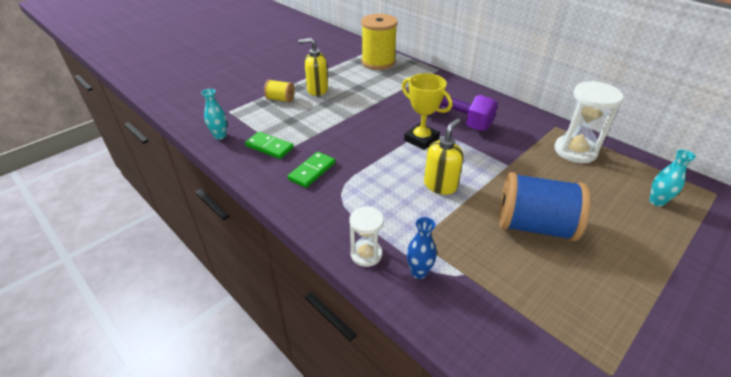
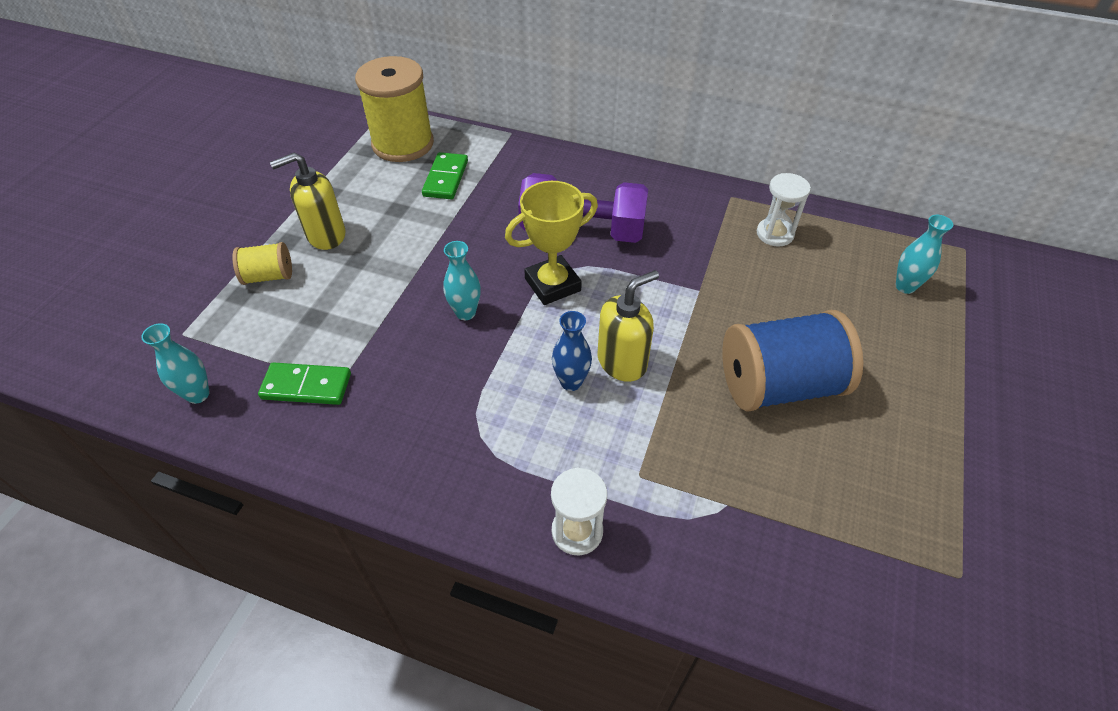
camera: 25 degrees left, 10 degrees up
(312, 171) = (409, 409): green domino -> green domino (446, 178)
(366, 139) = (465, 313): none -> turquoise vase
(419, 272) = (666, 529): blue vase -> blue vase (571, 382)
(421, 139) = (552, 285): yellow trophy -> yellow trophy turned 45 degrees counterclockwise
(440, 185) = (622, 362): yellow soap dispenser -> yellow soap dispenser turned 45 degrees clockwise
(575, 151) = (775, 234): white hourglass -> white hourglass, size x0.60

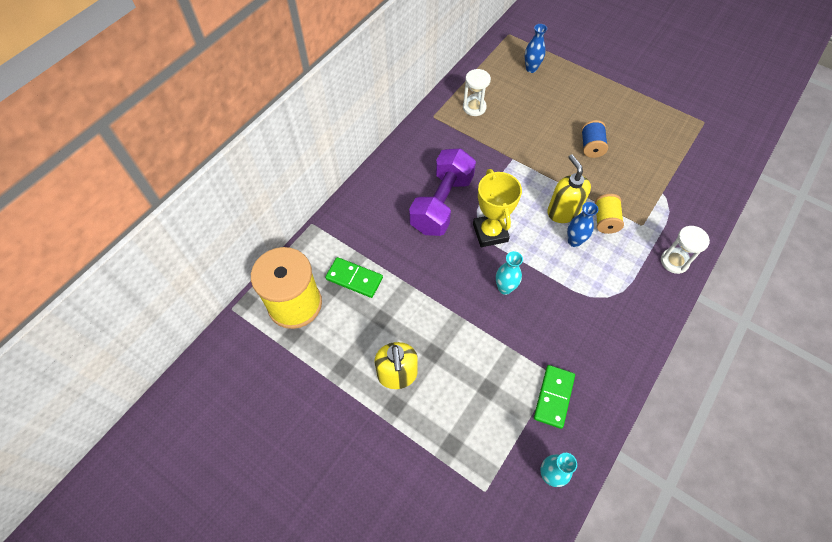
camera: 75 degrees left, 10 degrees up
(268, 276) = (435, 421): yellow spool -> yellow spool (605, 220)
(778, 385) = (591, 146): blue spool -> blue spool, size x0.50
(905, 286) = (531, 69): turquoise vase -> blue vase

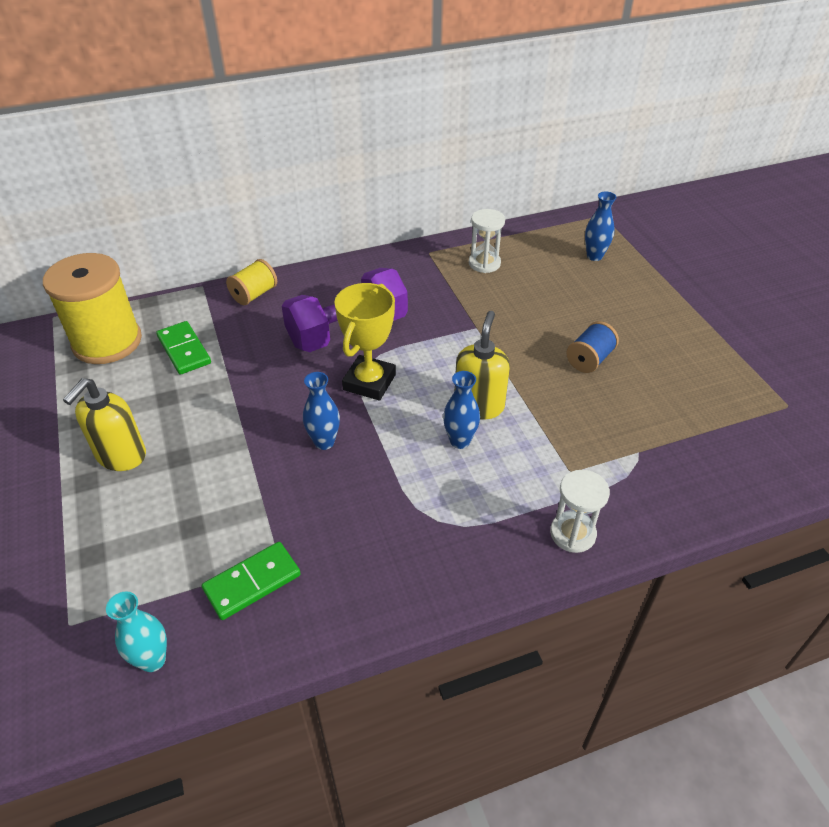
camera: 35 degrees right, 15 degrees down
(505, 288) = (324, 442): turquoise vase -> blue vase
(605, 220) = (524, 441): yellow spool -> yellow spool (254, 294)

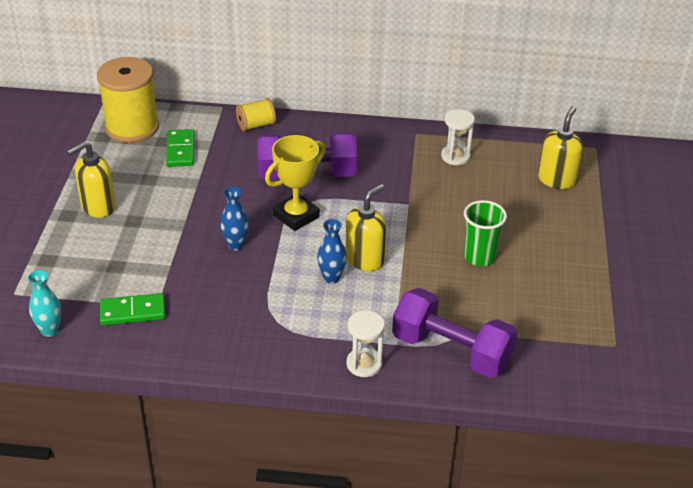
camera: 25 degrees right, 5 degrees down
(589, 359) = (479, 257): blue spool -> green cup
(594, 256) = (556, 179): blue vase -> yellow soap dispenser
(647, 478) = (451, 351): none -> purple dumbbell

